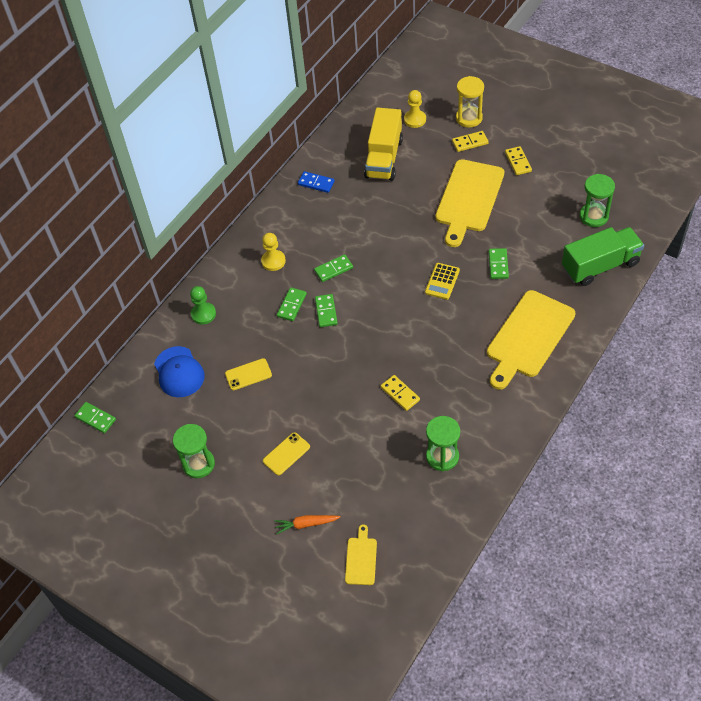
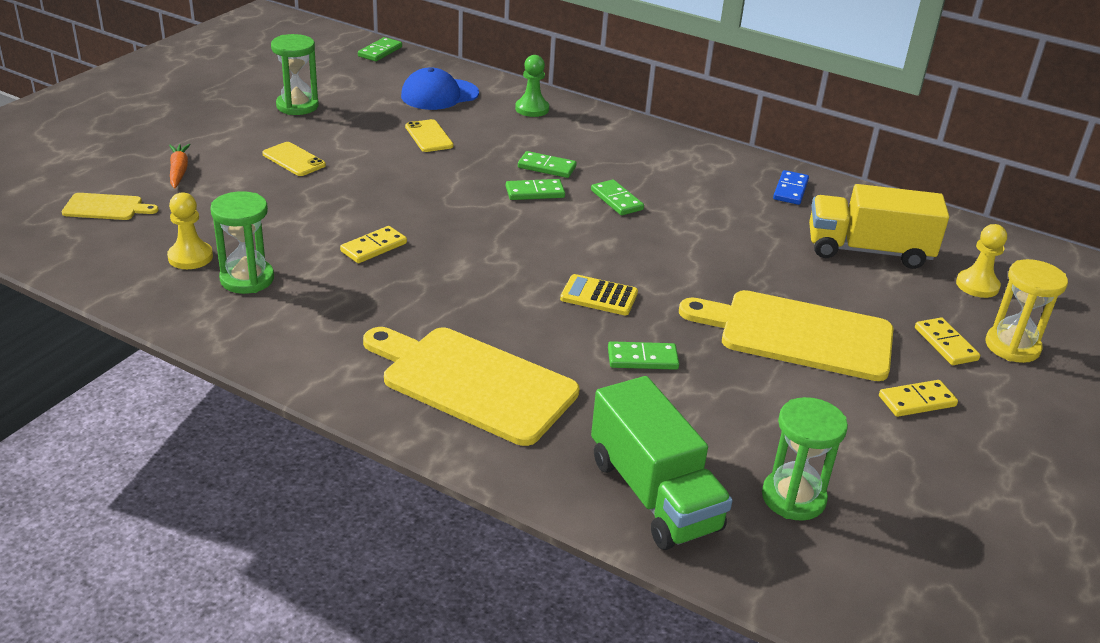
camera: 80 degrees right, 20 degrees down
(273, 261) = (628, 155): yellow pawn -> yellow pawn (190, 257)

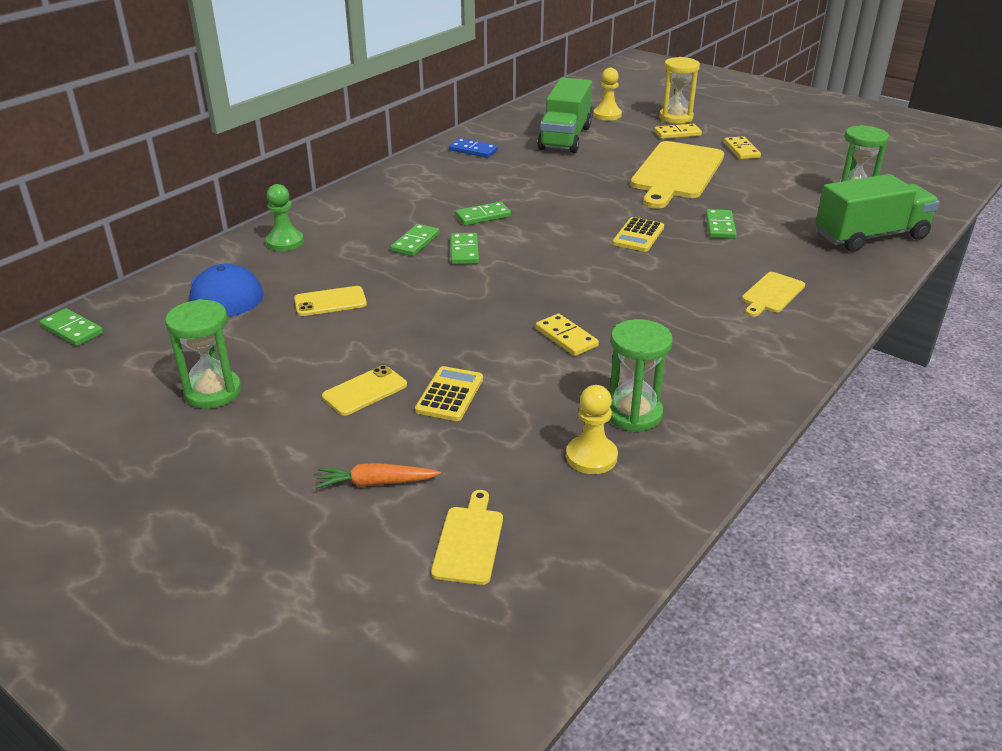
camera: 80 degrees left, 0 degrees up
(285, 194) = (450, 394): none -> yellow calculator
(472, 383) = (772, 294): yellow cutting board -> yellow cutting board, size x0.47
(868, 251) = (565, 138): yellow truck -> green truck

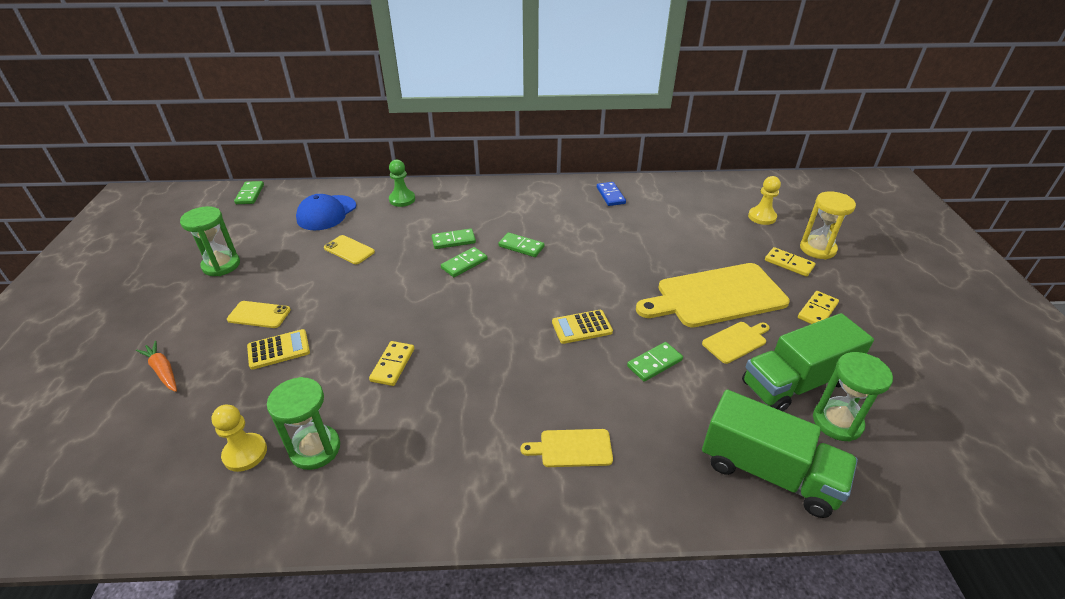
camera: 50 degrees right, 5 degrees up
(469, 541) = (118, 442): yellow cutting board -> yellow cutting board (736, 341)
(565, 138) = (690, 219): green truck -> green truck (796, 382)

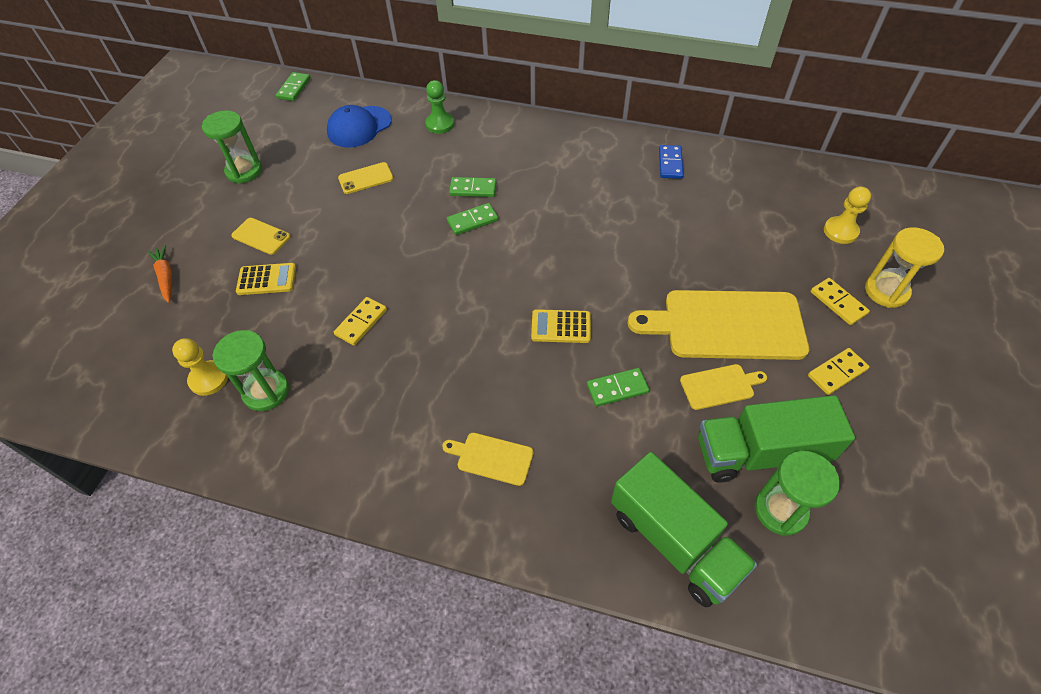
camera: 20 degrees right, 15 degrees up
(349, 250) = (366, 178): yellow phone -> yellow phone turned 75 degrees counterclockwise
(521, 246) = (540, 212): green domino -> none

